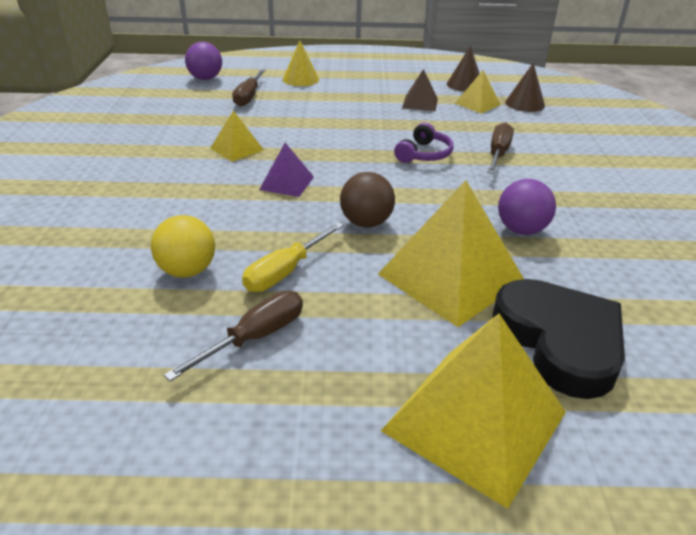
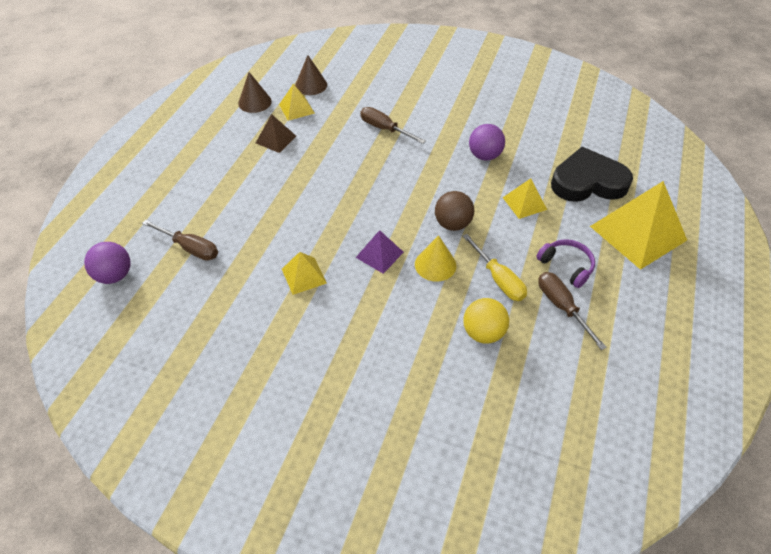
camera: 70 degrees left, 15 degrees up
(301, 79) = (170, 201): yellow cone -> yellow cone (435, 264)
(424, 154) = (368, 166): purple headphones -> purple headphones (566, 266)
(451, 277) = (524, 203): yellow pyramid -> yellow pyramid, size x0.50

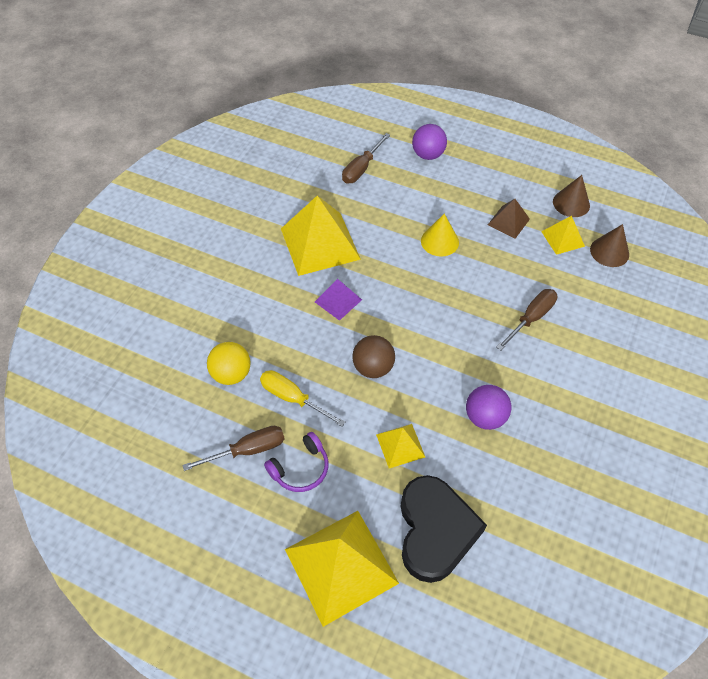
camera: 95 degrees right, 5 degrees up
(115, 275) = (337, 128): purple ball -> purple ball (428, 155)
(304, 276) = (320, 243): yellow pyramid -> yellow pyramid, size x1.99
(435, 264) = (319, 345): yellow cone -> yellow cone (439, 241)
(498, 279) = (292, 398): yellow screwdriver -> yellow screwdriver turned 60 degrees clockwise

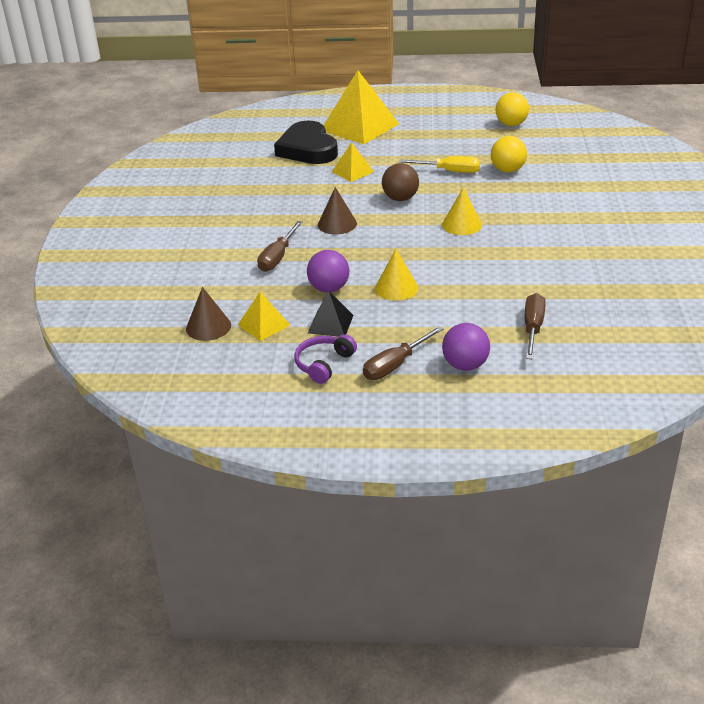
camera: 160 degrees right, 20 degrees down
(150, 476) = (511, 124): none -> yellow ball
(248, 450) = (458, 146): brown screwdriver -> brown screwdriver (395, 365)
(300, 468) = (415, 148): purple headphones -> purple headphones (323, 364)
(320, 243) = (515, 255): yellow pyramid -> none
(338, 300) = (462, 225): purple pyramid -> yellow cone
(485, 417) = (295, 197): purple ball -> purple ball (329, 289)
(508, 222) = (330, 324): brown pyramid -> black pyramid
(571, 203) = (262, 361): brown cone -> brown cone (337, 224)

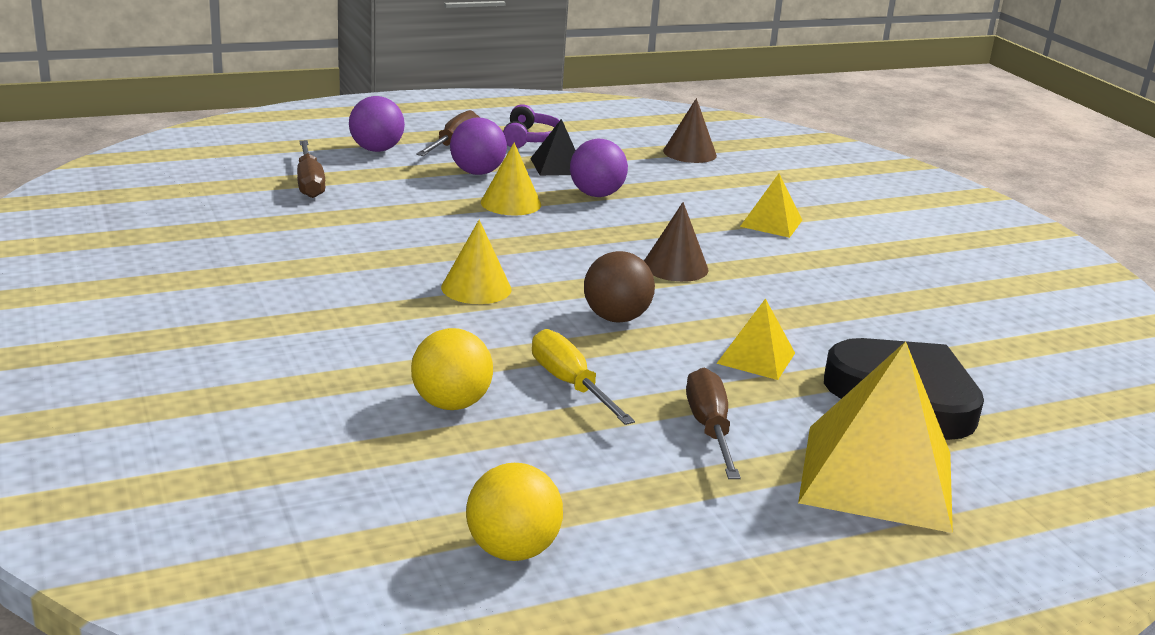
camera: 150 degrees right, 10 degrees down
(264, 325) = (632, 159): yellow pyramid -> yellow pyramid (771, 223)
(277, 257) = (704, 218): brown screwdriver -> brown screwdriver (709, 428)
(399, 324) = (477, 172): none -> purple ball
(449, 171) = (570, 384): yellow screwdriver -> yellow screwdriver turned 75 degrees clockwise

